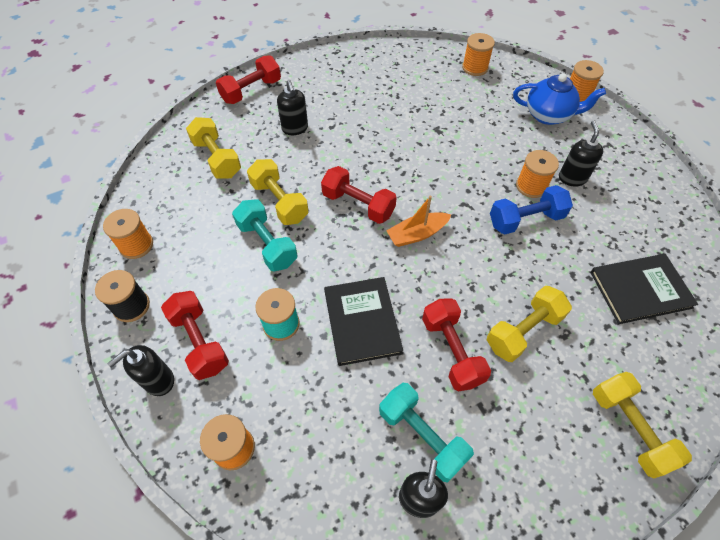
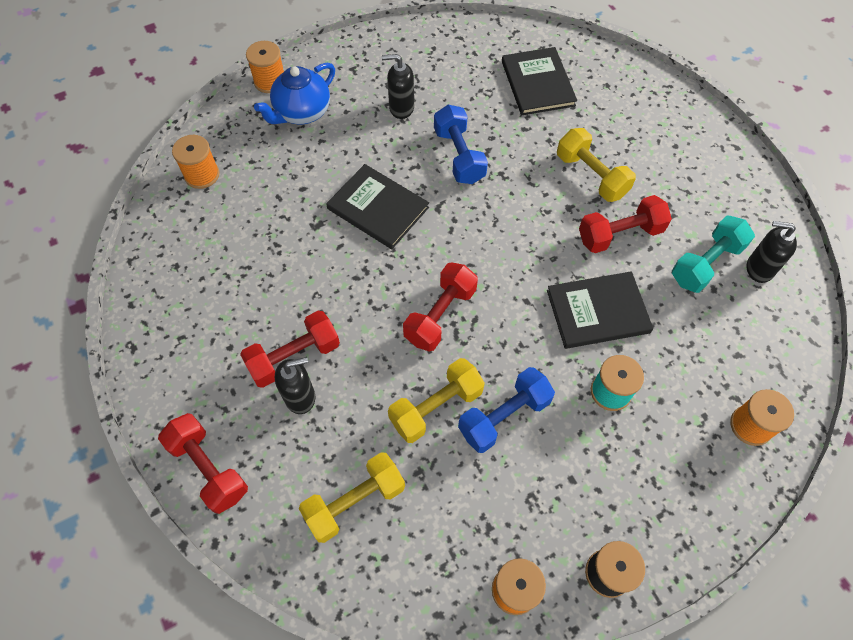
camera: 90 degrees left, 5 degrees up
(158, 381) = (696, 517): black soap dispenser -> none
(200, 342) = (643, 478): red dumbbell -> red dumbbell (294, 357)
(267, 244) = (504, 416): turquoise dumbbell -> blue dumbbell
(417, 234) = (482, 256): orange boat -> none
(458, 165) = (378, 208): none -> black book
(531, 186) = (412, 144): orange spool -> none
(548, 115) = (302, 112): blue teapot -> blue teapot turned 150 degrees counterclockwise
(629, 428) = (670, 118): yellow dumbbell -> none

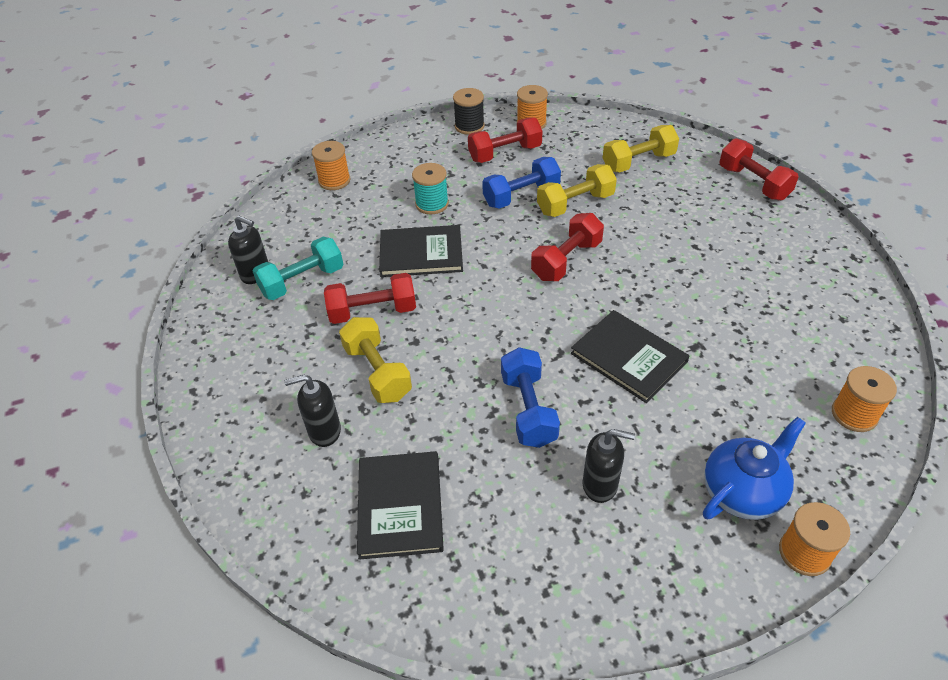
camera: 170 degrees left, 15 degrees down
(294, 357) = (700, 241): red dumbbell -> red dumbbell (505, 153)
(300, 397) = (689, 216): black soap dispenser -> black soap dispenser (324, 431)

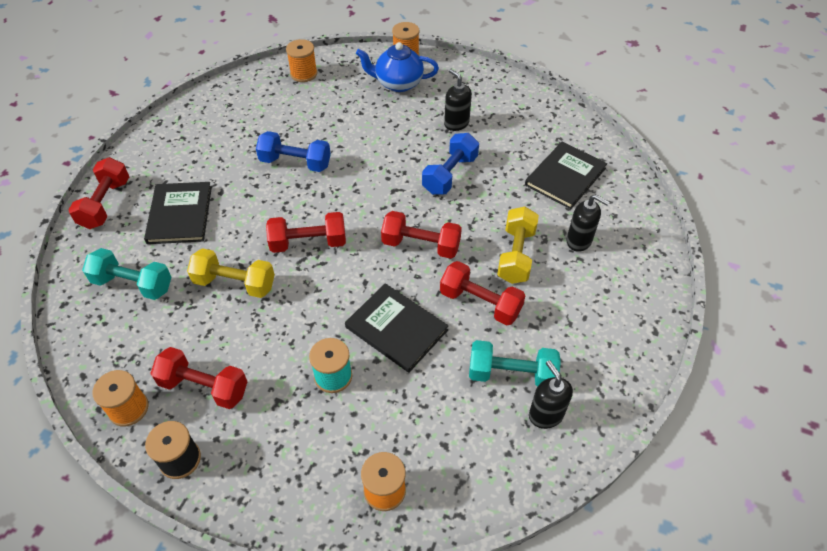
camera: 140 degrees left, 5 degrees up
(473, 321) = (421, 245): none -> red dumbbell
(521, 196) = (258, 324): blue dumbbell -> blue dumbbell (295, 163)
(628, 357) = (362, 162): black book -> black book (180, 214)
(638, 162) = (133, 284): yellow dumbbell -> turquoise dumbbell

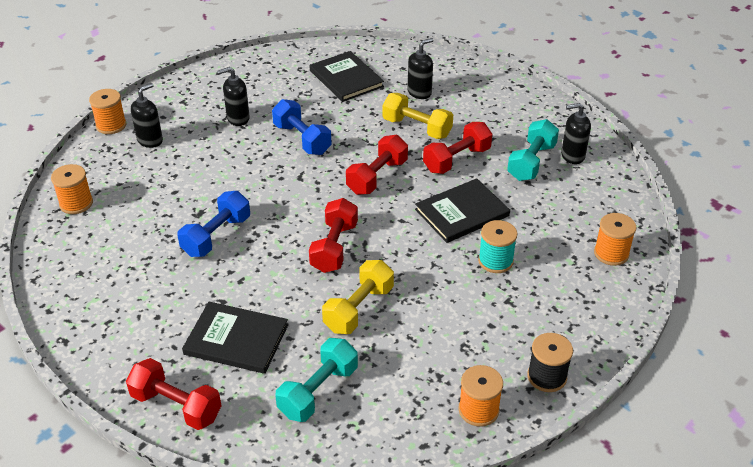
camera: 70 degrees left, 10 degrees down
(204, 387) = (474, 349): red dumbbell -> none
(398, 83) = (150, 140): blue teapot -> black soap dispenser

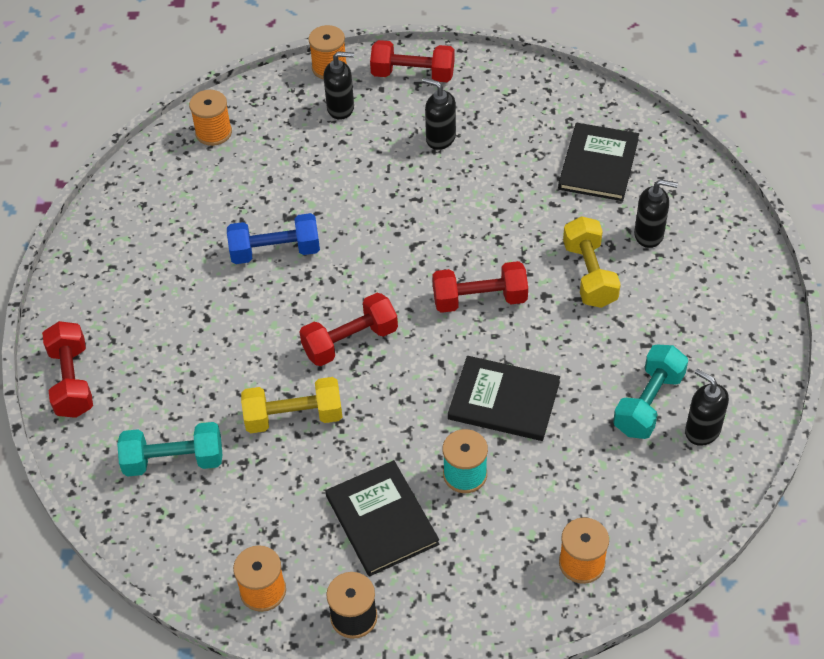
camera: 50 degrees right, 10 degrees up
(236, 339) = (174, 362): black book -> black book (381, 520)
(302, 139) = (467, 205): blue dumbbell -> none
(456, 160) = (578, 340): red dumbbell -> red dumbbell (413, 74)
(531, 162) = (648, 403): turquoise dumbbell -> turquoise dumbbell turned 45 degrees counterclockwise

